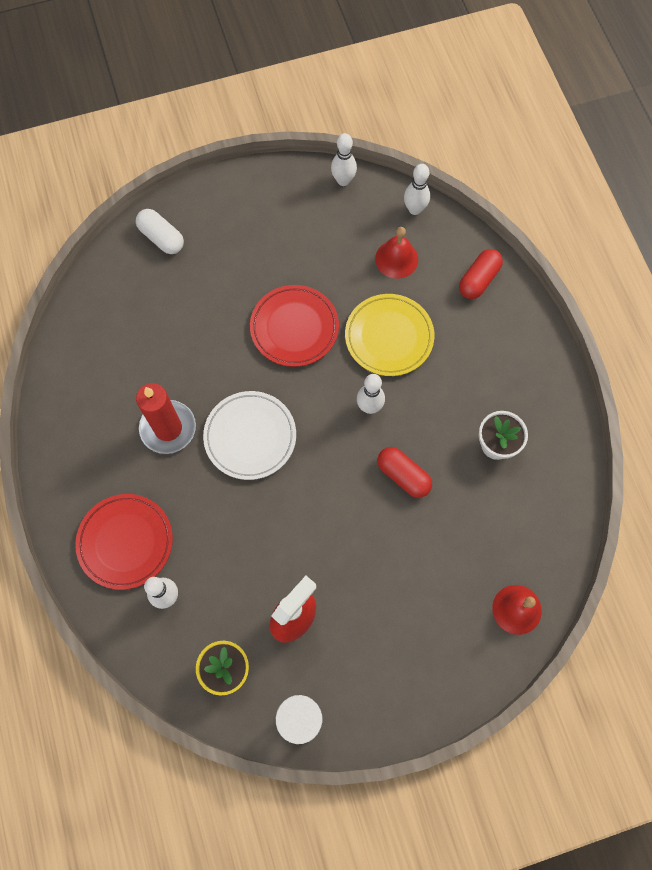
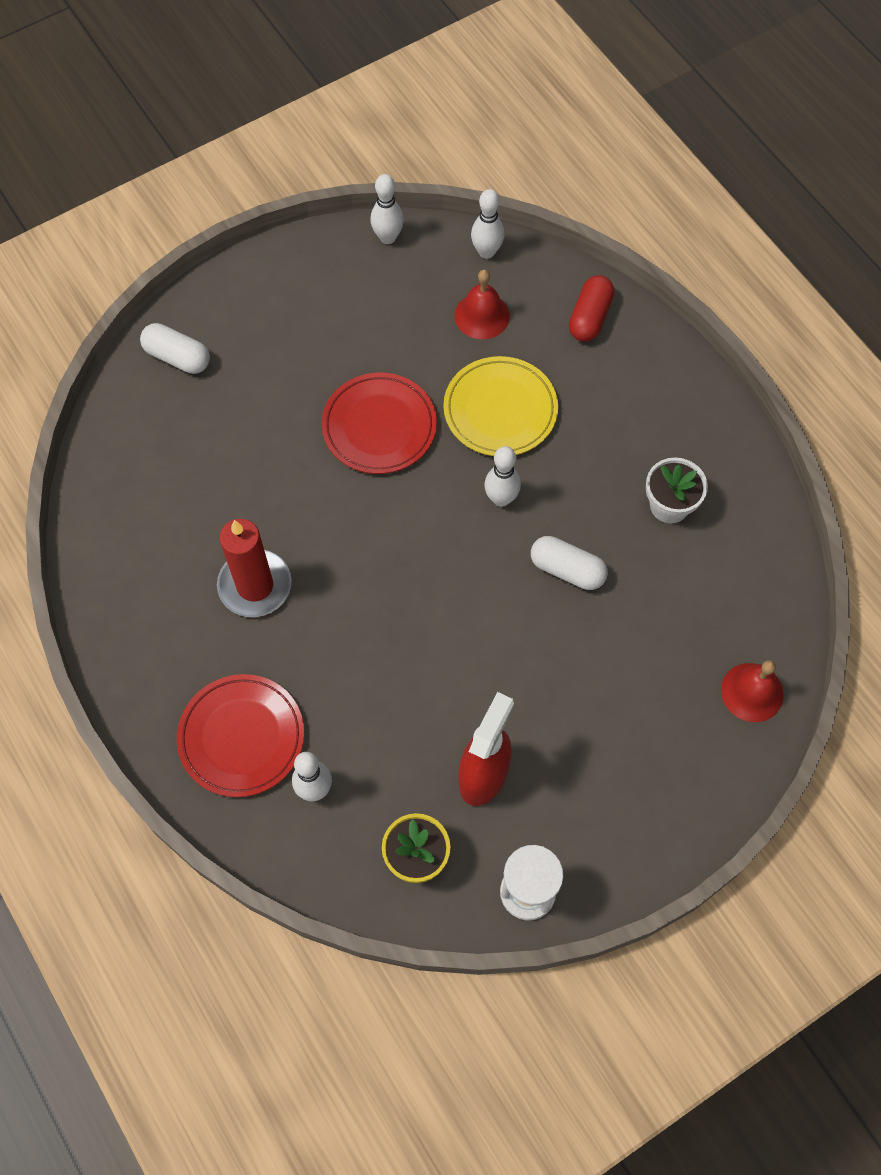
camera: 15 degrees left, 5 degrees down
(250, 436) = (362, 570): white plate -> none
(403, 475) = (567, 569): red capsule -> white capsule

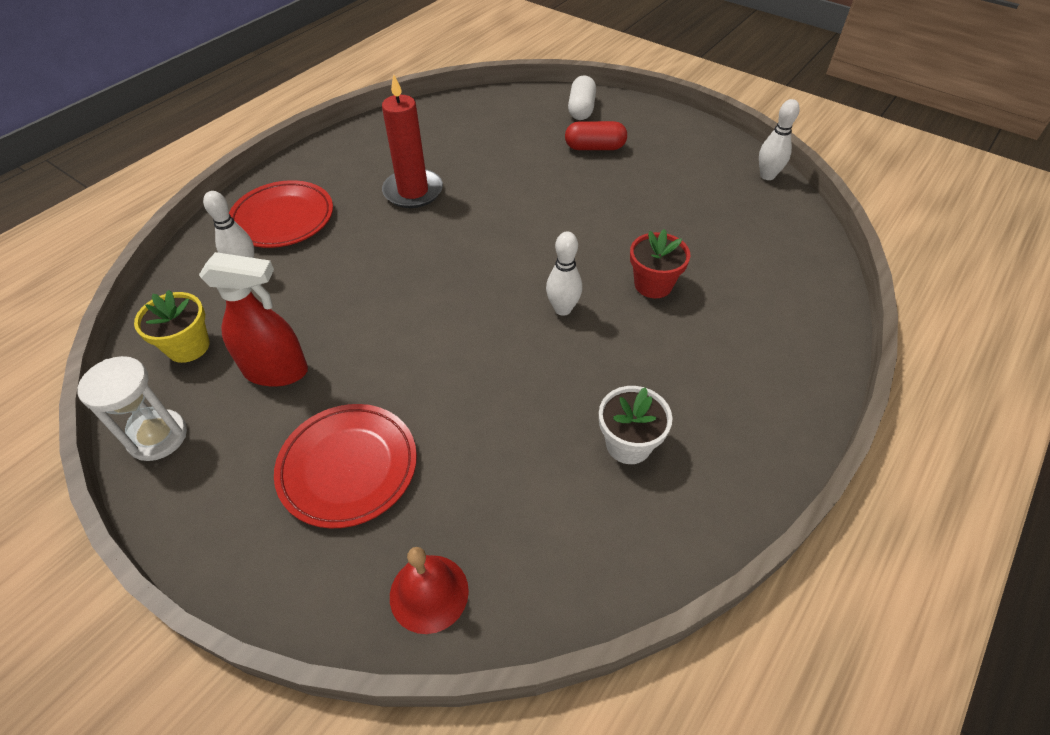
camera: 70 degrees right, 15 degrees down
(379, 426) = (588, 217): red plate -> red plate (348, 467)
(482, 315) = (740, 248): red bell -> none
(486, 252) = (806, 234): white bowling pin -> none
(500, 410) = (653, 284): yellow plate -> red flower pot
(567, 569) = (512, 377): white capsule -> none
(590, 317) = (799, 321): red capsule -> red capsule (595, 147)

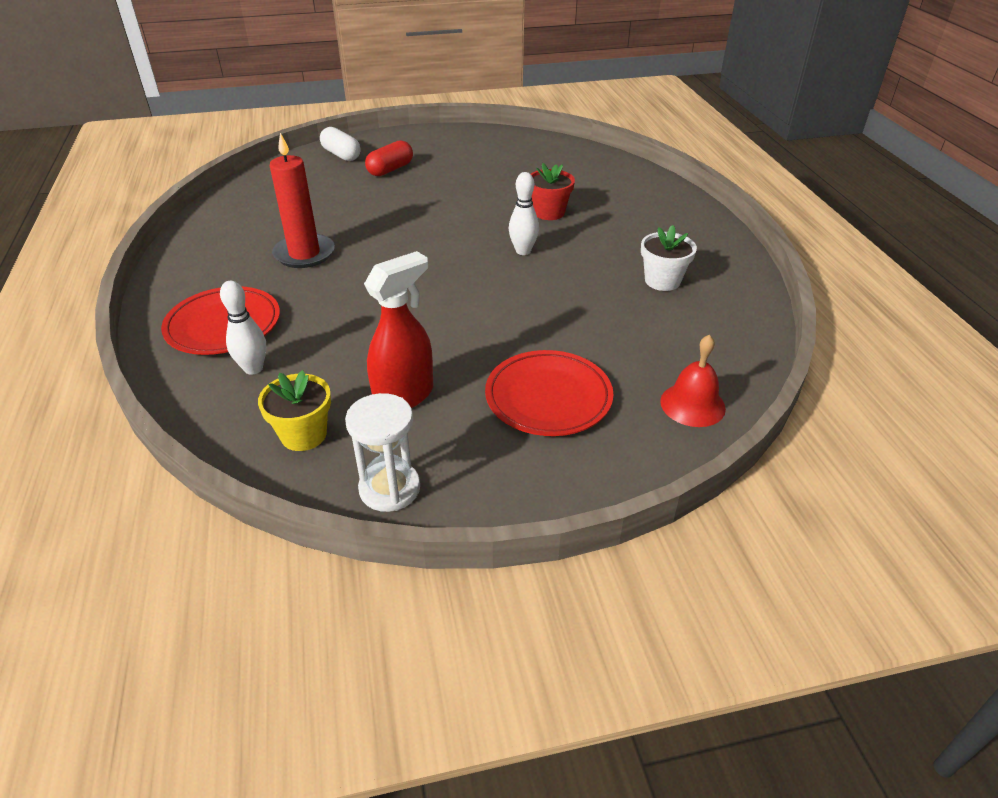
camera: 50 degrees left, 10 degrees down
(767, 175) = (516, 136): white bowling pin -> none

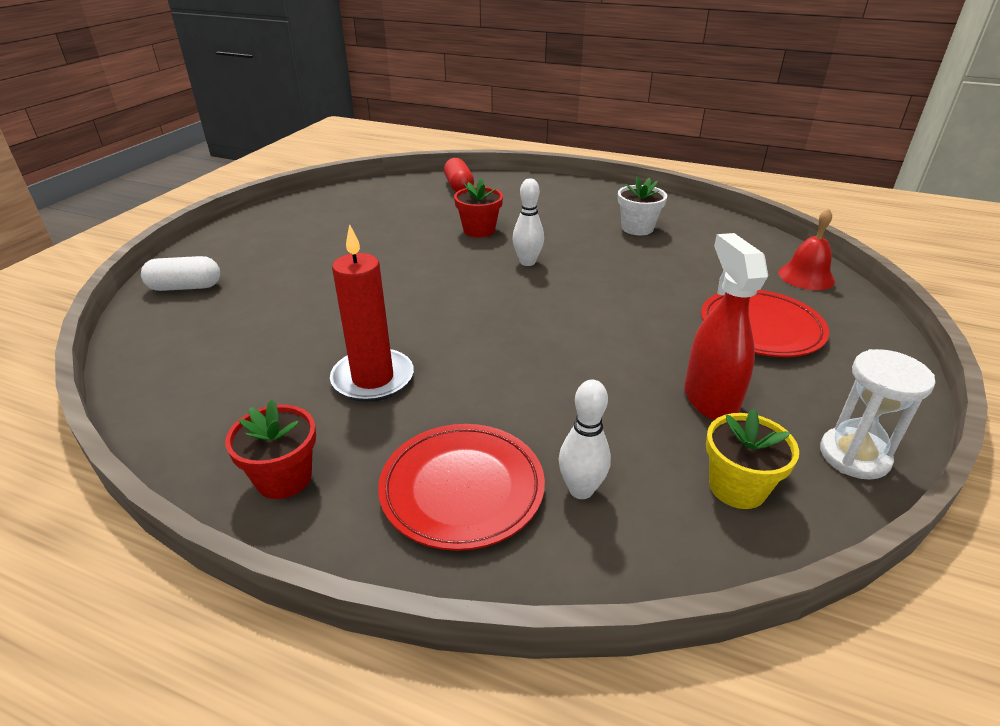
camera: 55 degrees left, 5 degrees down
(193, 267) = (284, 478): none -> red flower pot
(390, 169) = (273, 271): red capsule -> red capsule (459, 187)

